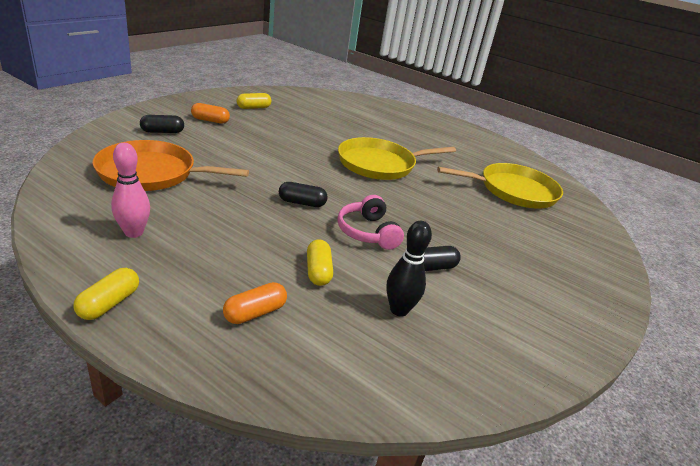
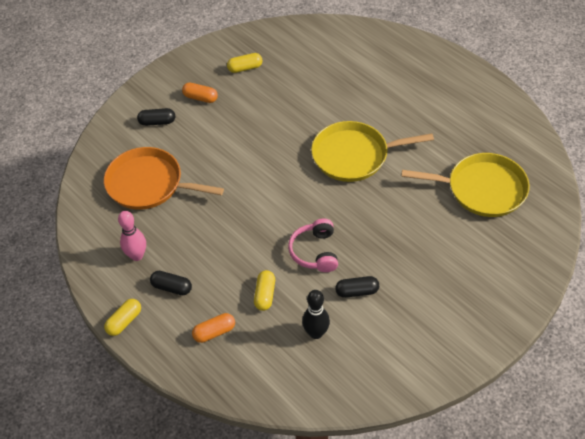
camera: 20 degrees right, 20 degrees up
(302, 203) = (267, 217): black capsule -> black capsule (172, 287)

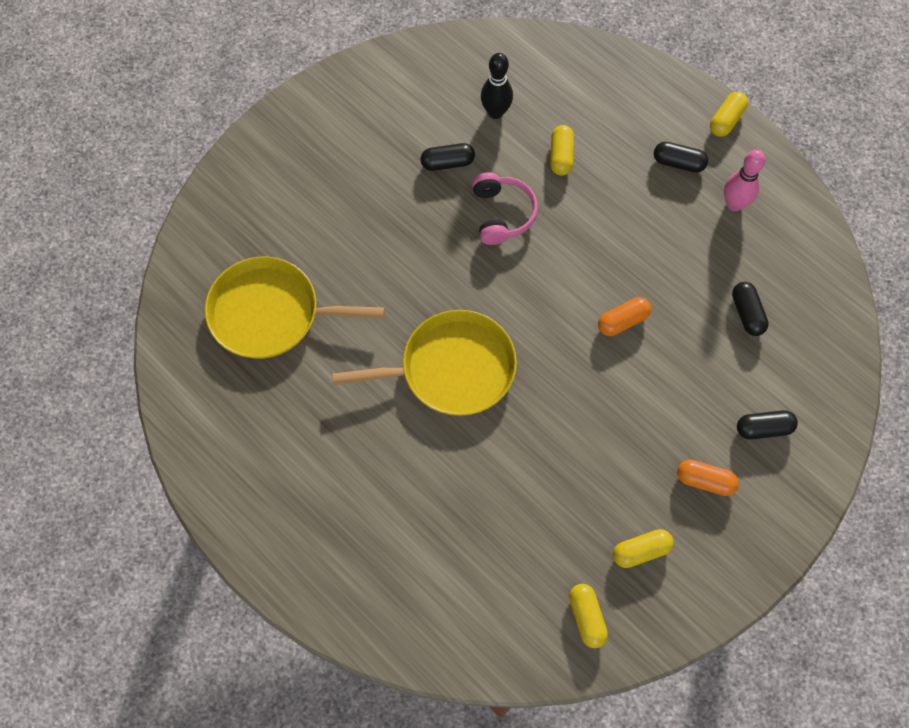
camera: 175 degrees right, 15 degrees up
(149, 184) = (747, 313): orange pan -> black capsule
(214, 332) = (615, 110): orange capsule -> orange capsule (622, 321)
(280, 42) = (586, 617): none -> yellow capsule

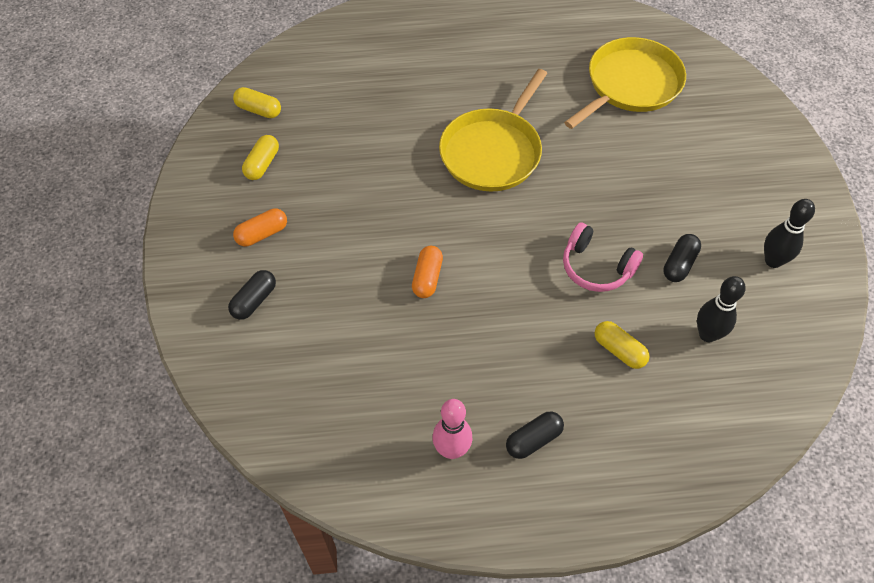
camera: 130 degrees right, 10 degrees down
(388, 107) = (773, 261): none -> black bowling pin
(726, 120) = (545, 525): yellow capsule -> none
(747, 313) = (347, 369): black capsule -> none

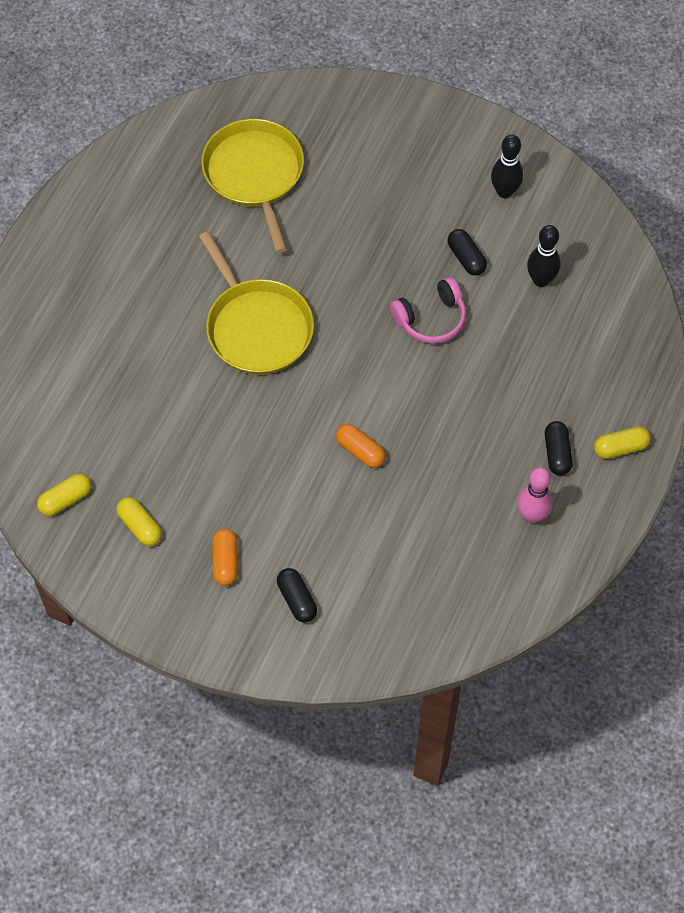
camera: 60 degrees left, 5 degrees up
(619, 350) = (517, 349): yellow capsule -> yellow capsule (620, 448)

